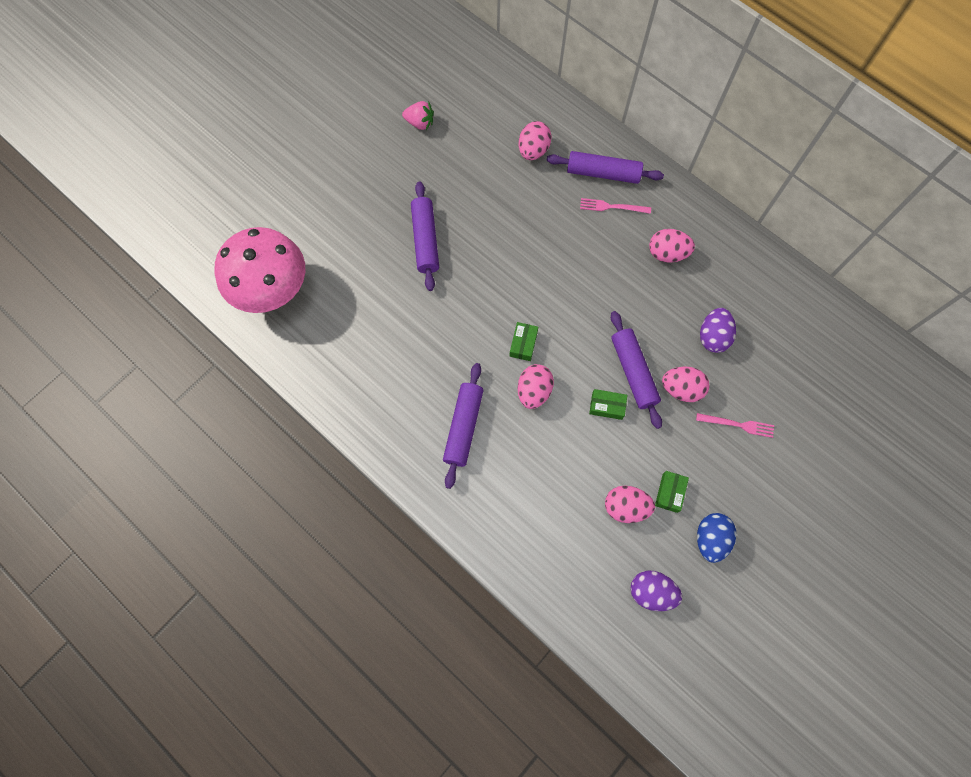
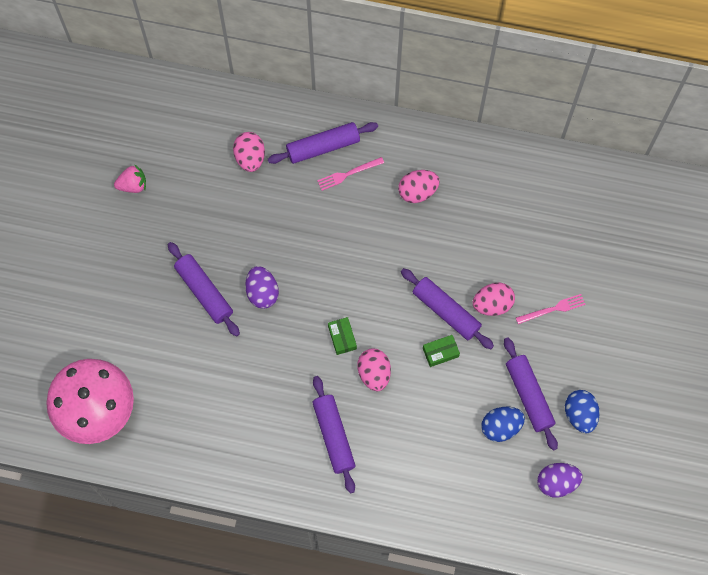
camera: 30 degrees left, 0 degrees up
(625, 507) = (501, 427): pink egg -> blue egg
(670, 493) = (529, 395): green box -> purple rolling pin
(713, 337) = (494, 245): purple egg -> purple egg (262, 292)

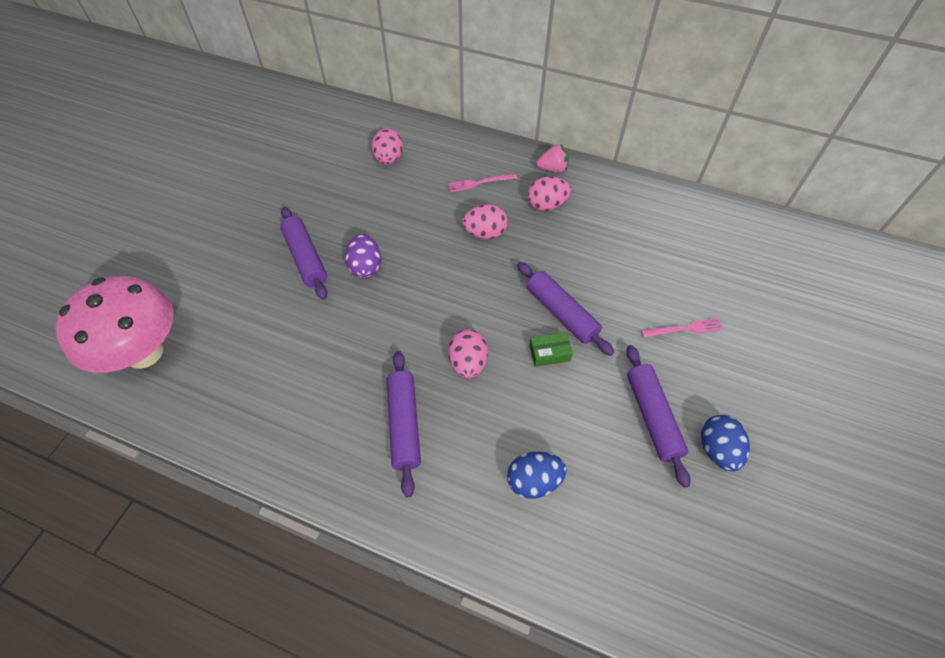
camera: 10 degrees right, 15 degrees down
(133, 185) = (271, 165): pink strawberry -> pink strawberry (552, 169)
(323, 147) = (460, 160): purple rolling pin -> none
(342, 337) = (440, 321): green box -> none
(492, 304) = (615, 314): pink egg -> pink egg (485, 233)
(501, 427) = (614, 448): blue egg -> blue egg (534, 481)
(557, 482) = (685, 533): purple egg -> none

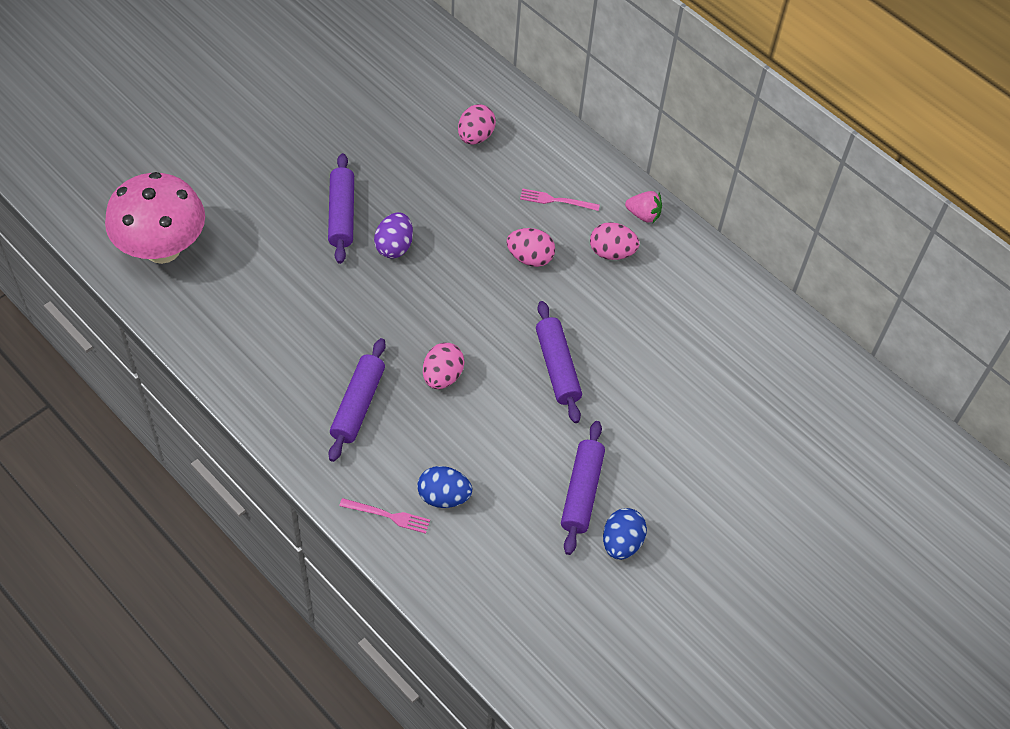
camera: 20 degrees right, 0 degrees up
(549, 353) = (522, 399): green box -> none
(685, 329) = (668, 431): pink fork -> pink fork (388, 516)

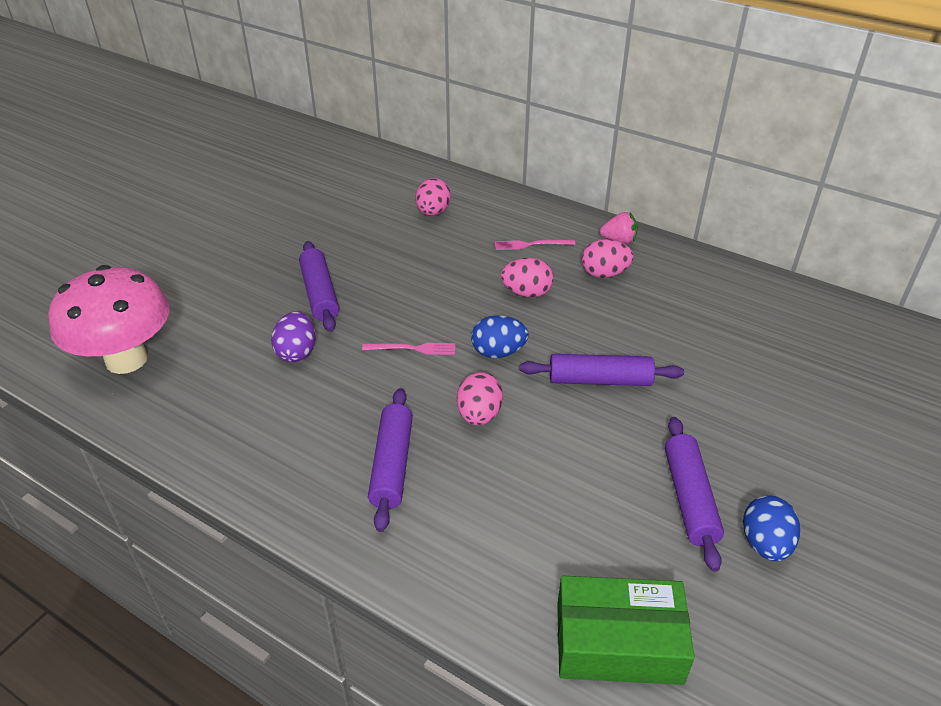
camera: 10 degrees left, 15 degrees down
(388, 516) = (470, 582): pink fork -> pink fork (413, 349)
(394, 246) = (384, 309): purple egg -> purple egg (297, 352)
(443, 497) = (531, 542): blue egg -> blue egg (498, 352)
(477, 586) = (618, 642): none -> green box
(557, 367) = (599, 380): purple rolling pin -> purple rolling pin turned 60 degrees counterclockwise

